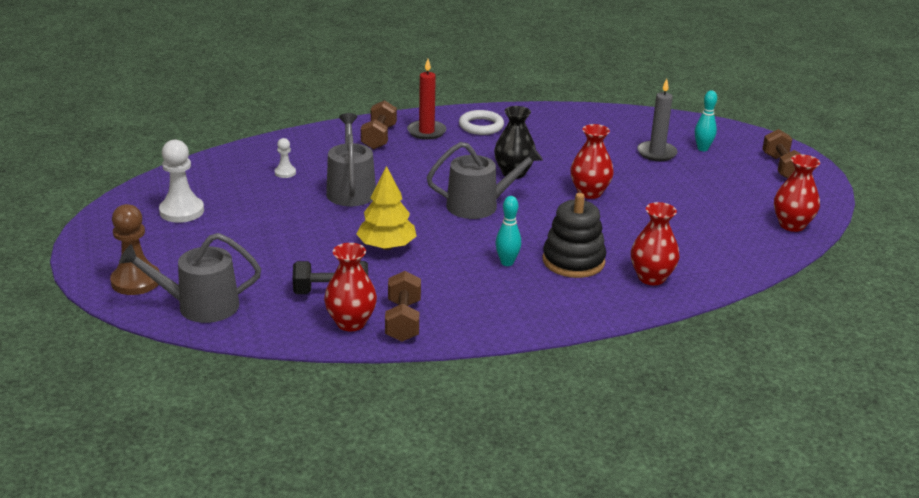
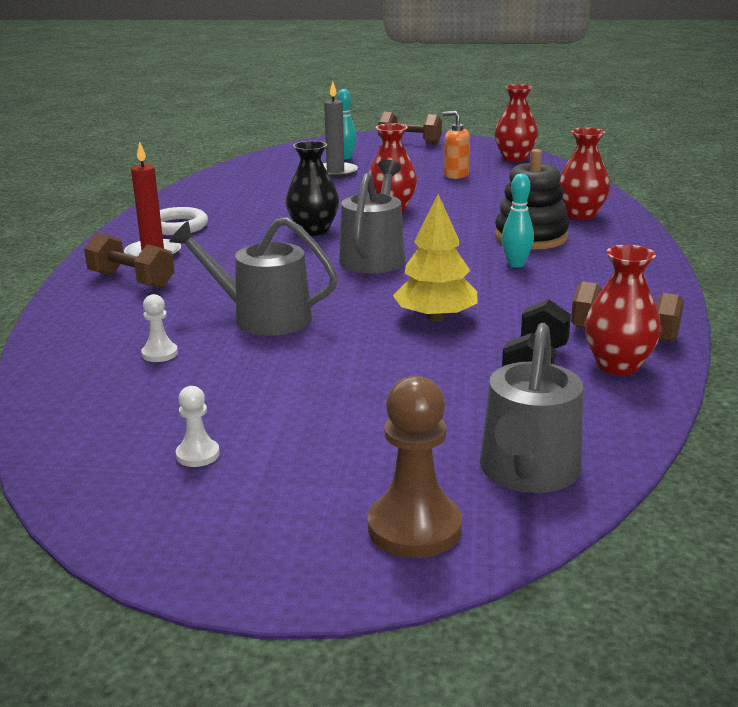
camera: 65 degrees left, 5 degrees down
(182, 211) = (198, 455): white pawn -> white pawn, size x0.52
(705, 205) = (456, 175): none -> orange soap dispenser

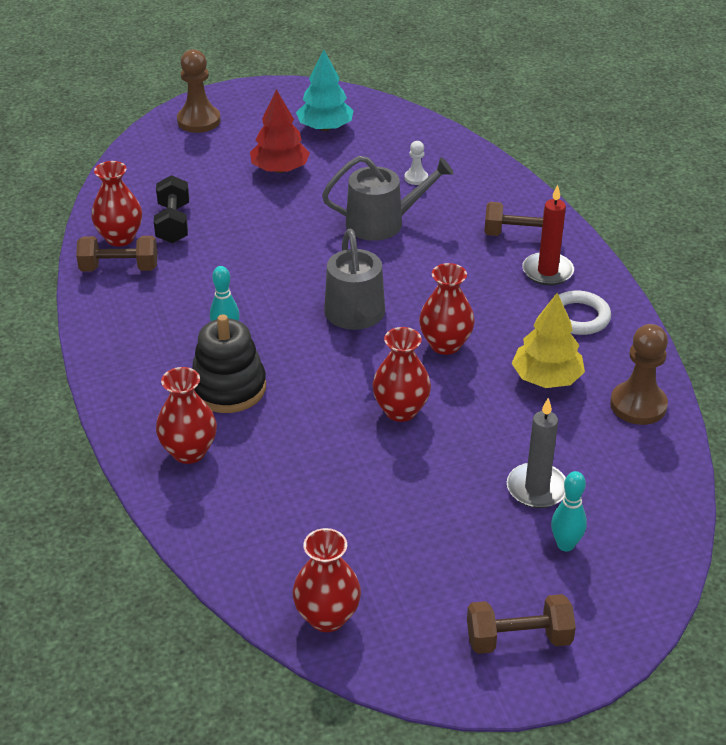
camera: 155 degrees right, 15 degrees up
(198, 455) = (325, 127): white pawn -> turquoise tree
(213, 187) = (638, 405): none -> brown pawn
(313, 230) = (445, 344): black vase -> red vase
(333, 404) = (280, 169): none -> red tree
(435, 318) = (260, 252): yellow tree -> yellow tree (546, 378)
(456, 175) = (379, 526): orange soap dispenser -> none
(528, 472) = (156, 156): grey watering can -> none

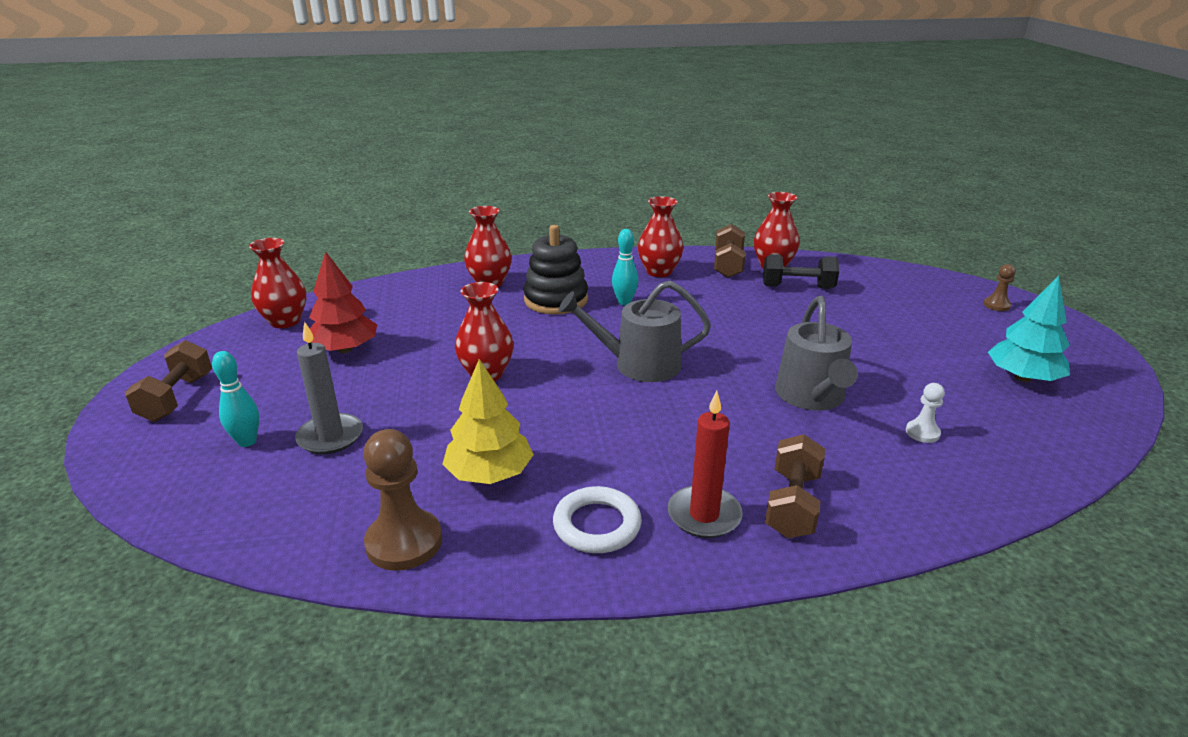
camera: 100 degrees right, 10 degrees down
(199, 121) = (996, 305): brown pawn -> brown pawn, size x0.52
(280, 169) = (912, 343): red tree -> red tree (345, 349)
(445, 344) = (575, 411): red vase -> red vase (659, 272)

